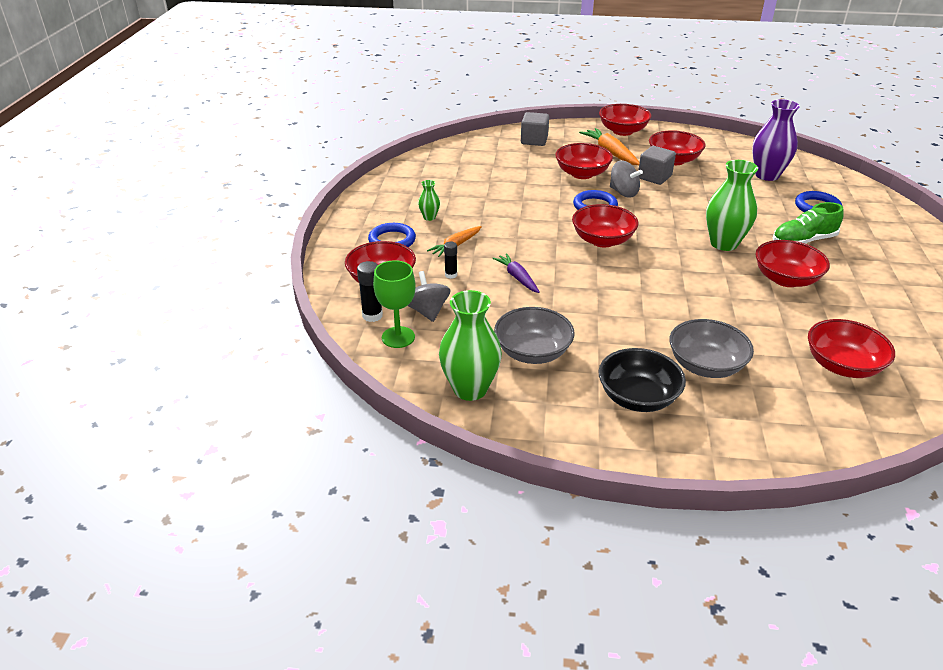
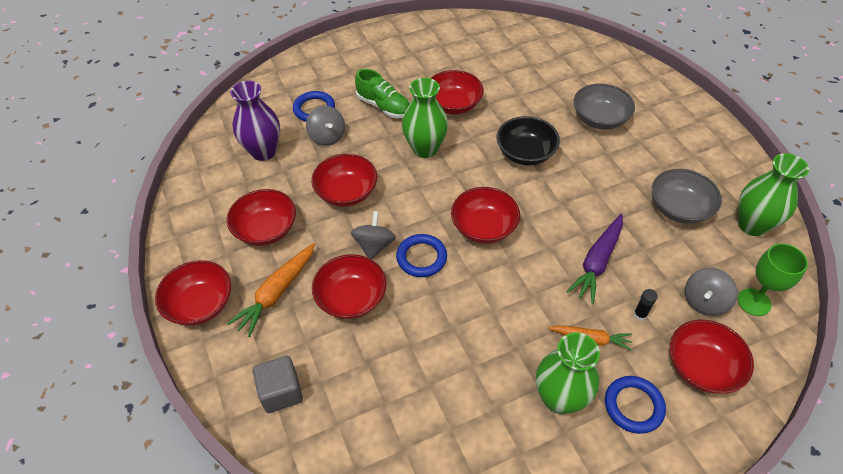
camera: 120 degrees left, 15 degrees up
(372, 315) = (751, 340): black glue stick -> none
(429, 217) = (559, 398): green vase -> green vase, size x2.09
(517, 277) = (597, 262): purple carrot -> purple carrot, size x1.54
(637, 397) = (664, 140): black bowl -> black bowl (525, 153)
(654, 177) = (321, 232): grey cube -> none
(771, 204) = (327, 137): none -> grey spinning top
(842, 366) = (538, 64): red bowl -> red bowl (346, 192)

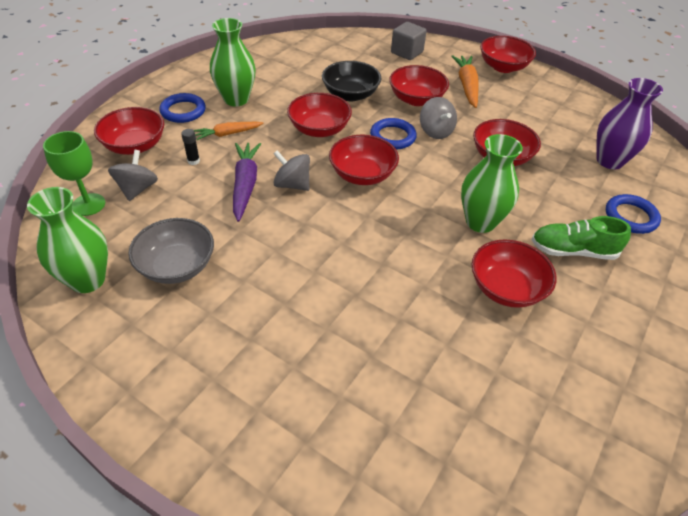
camera: 145 degrees right, 5 degrees down
(266, 229) = (523, 113): red bowl -> red bowl (319, 129)
(327, 137) = (580, 195): grey spinning top -> grey spinning top (292, 184)
(525, 153) = (377, 261): black bowl -> black bowl (350, 95)
(599, 119) = (317, 352): grey bowl -> none

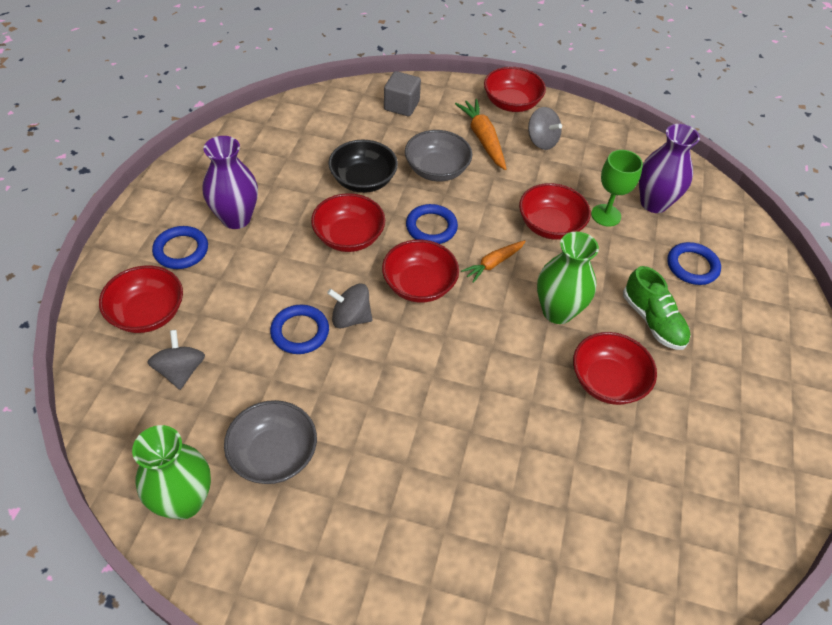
camera: 20 degrees left, 5 degrees up
(88, 204) = (134, 407): green goblet -> green goblet (606, 215)
(193, 161) = (227, 316): black glue stick -> none
(228, 134) = (249, 269): orange carrot -> orange carrot (493, 264)
(236, 99) = (236, 218): green vase -> purple vase
(245, 185) = (300, 332): purple carrot -> blue ring
(416, 99) = (436, 170): red bowl -> grey bowl
(435, 131) = (473, 209): grey spinning top -> grey spinning top (541, 141)
(573, 251) = (653, 321): green shoe -> green shoe turned 105 degrees counterclockwise

